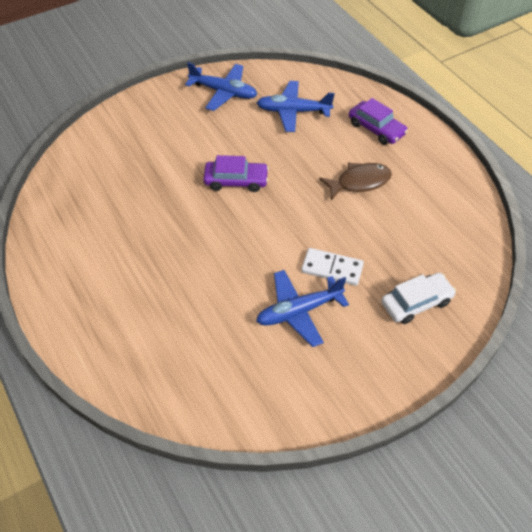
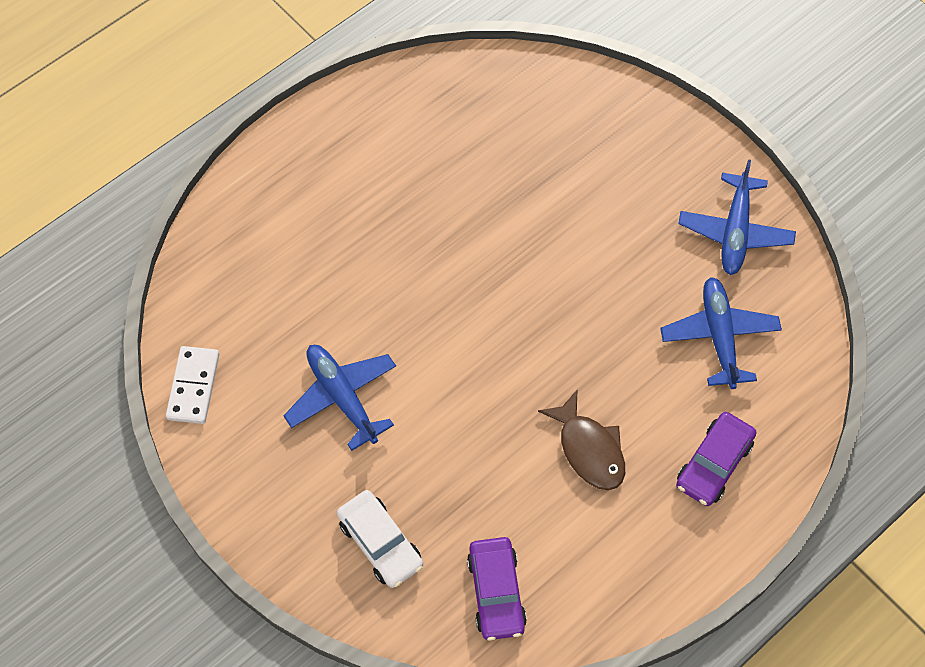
camera: 80 degrees right, 10 degrees up
(236, 181) = (552, 283): purple car -> purple car (496, 592)
(332, 268) = (419, 429): white domino -> white domino (193, 386)

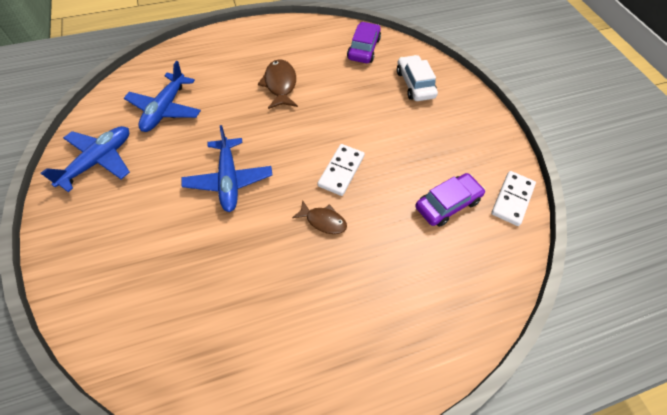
camera: 160 degrees left, 5 degrees down
(342, 397) = (412, 158): blue plane -> blue plane (229, 180)
(421, 265) = (323, 221): none -> brown fish
(429, 339) = (341, 171): none -> white domino
(714, 464) = (221, 58): purple car -> purple car (447, 204)

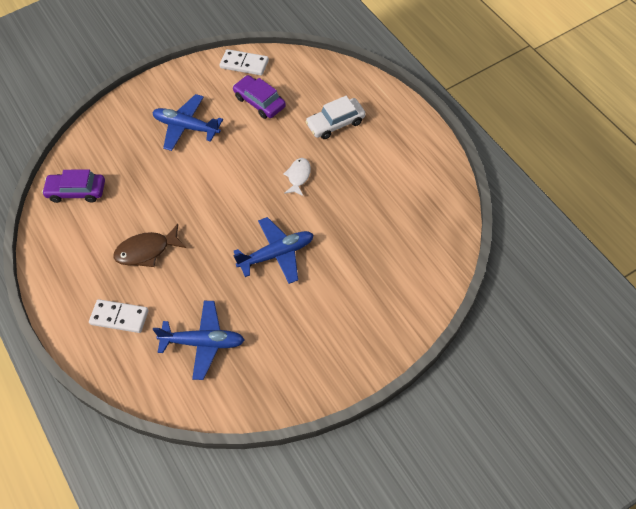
camera: 95 degrees left, 0 degrees up
(98, 161) = (284, 371): blue plane -> blue plane (186, 127)
(323, 221) = (298, 176): brown fish -> white fish
(341, 171) = (245, 175): white domino -> white domino (119, 317)
(415, 84) = (124, 140): white car -> white car (336, 123)

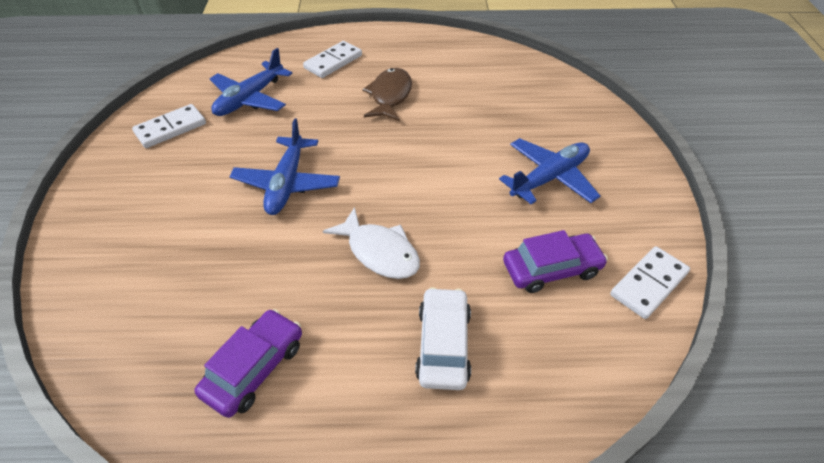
camera: 115 degrees right, 10 degrees down
(76, 191) = (509, 74): purple car -> purple car (254, 368)
(270, 370) = (170, 128): none -> white domino
(298, 176) = (379, 252): white fish -> white fish, size x1.50

